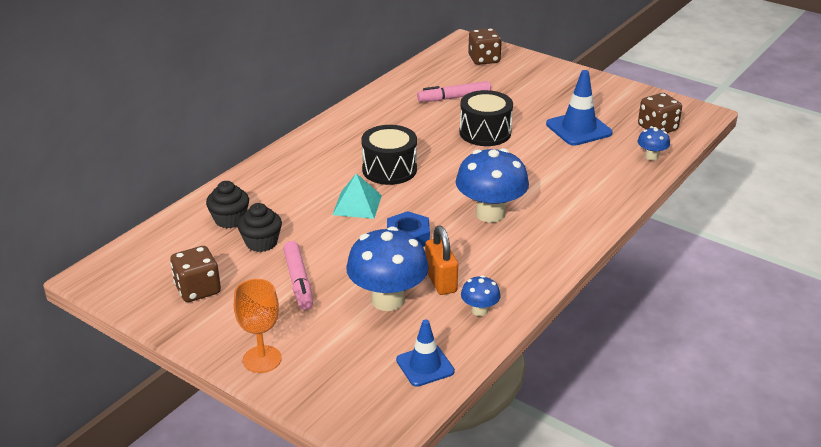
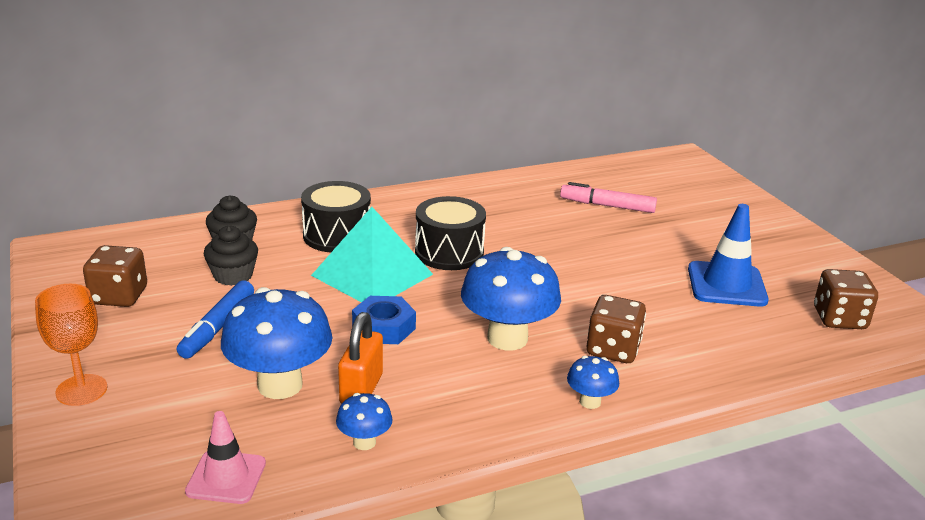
camera: 30 degrees right, 5 degrees down
(298, 281) = (218, 327): pink marker -> blue marker
(357, 205) = (372, 274): turquoise pyramid -> turquoise pyramid, size x1.63
(425, 366) = (226, 477): blue traffic cone -> pink traffic cone
(484, 59) = (687, 179): brown dice -> brown dice (613, 349)
(485, 133) = (602, 251): black drum -> black drum (337, 235)
(651, 157) = (794, 349): blue mushroom -> blue mushroom (590, 402)

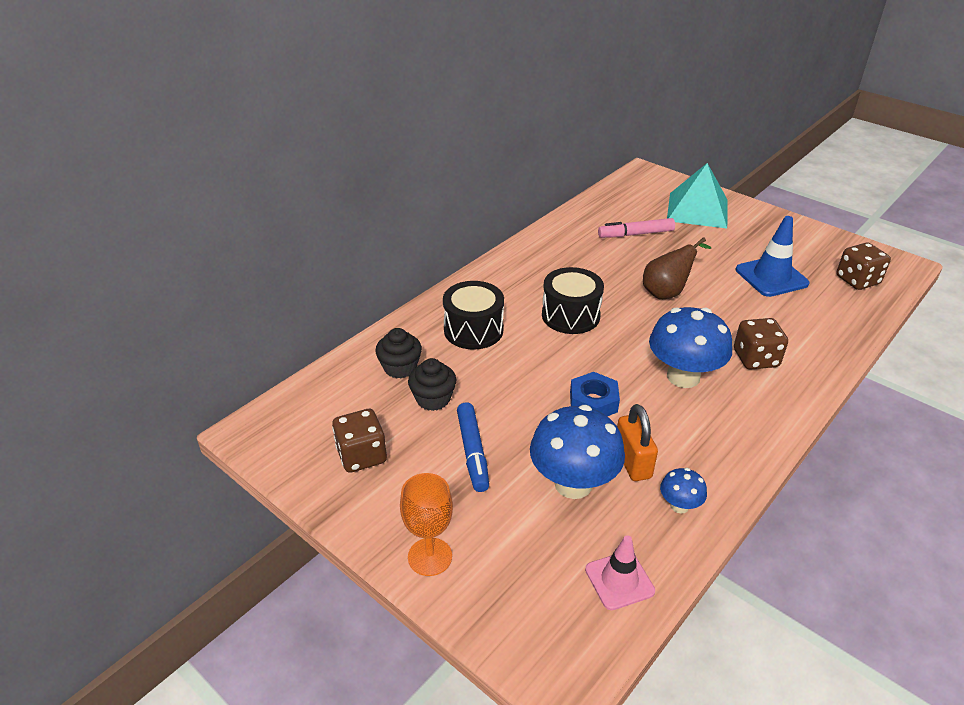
camera: 25 degrees left, 10 degrees up
(372, 274) = (536, 357): turquoise pyramid -> turquoise pyramid (697, 210)
(581, 263) = (667, 292): none -> brown pear
(590, 402) = (782, 407): blue mushroom -> none

